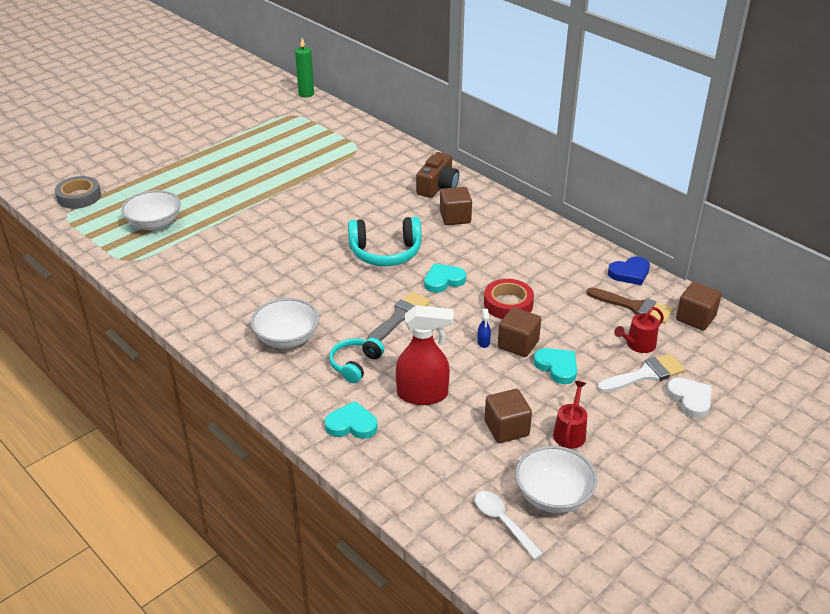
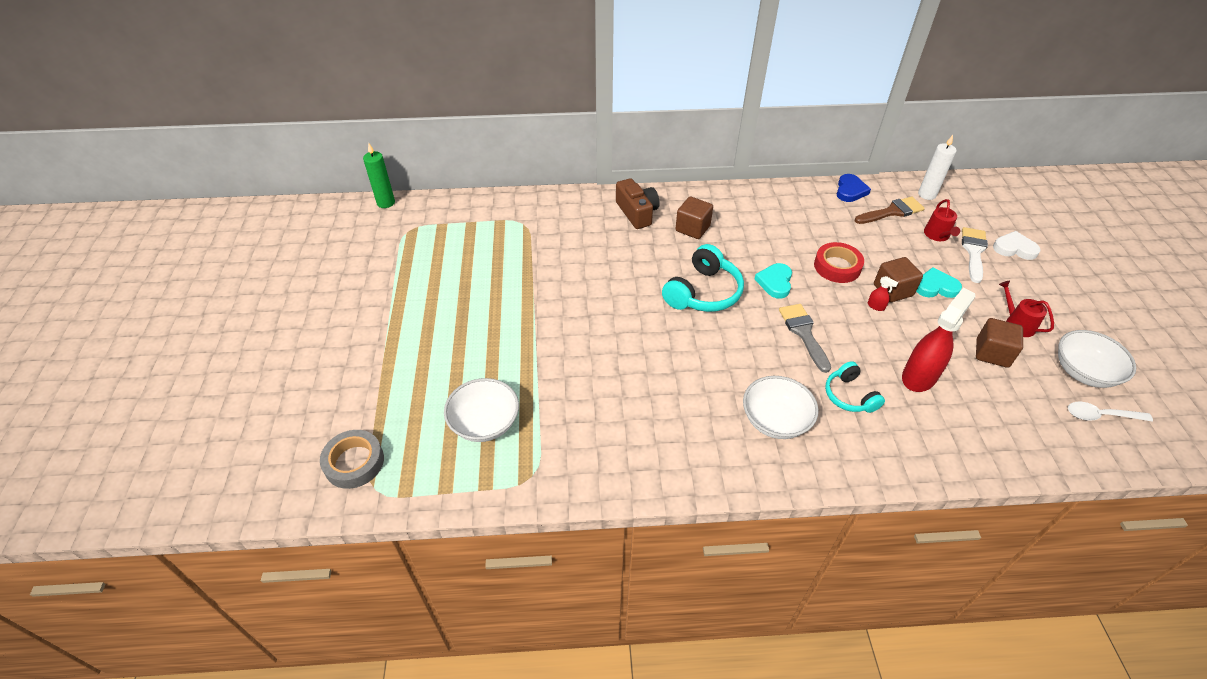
camera: 50 degrees left, 10 degrees up
(351, 424) = (930, 441): turquoise heart -> none
(483, 342) = (876, 306): blue spray bottle -> red spray bottle
(695, 318) = (927, 194): brown cube -> white candle

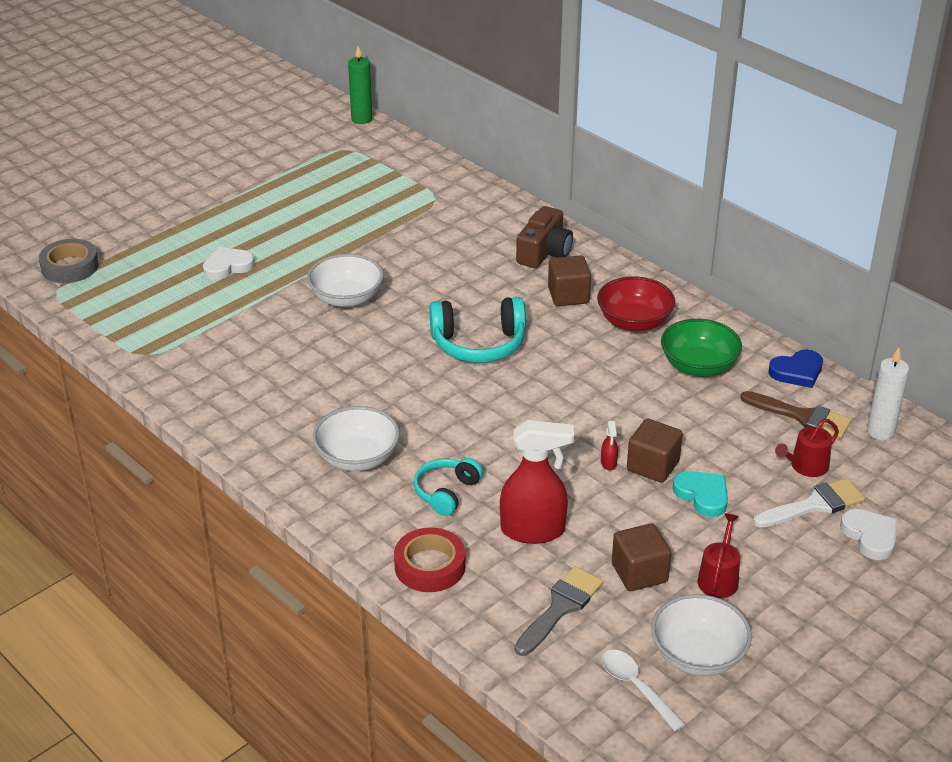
camera: 50 degrees right, 10 degrees down
(473, 365) = (227, 266): none -> white heart
(485, 423) = (173, 304): white bowl -> white bowl (346, 298)
(746, 219) = (634, 322): none -> red bowl
(775, 282) = (555, 381): turquoise heart -> none
(803, 333) = (501, 429): grey brush -> grey brush (560, 607)
(812, 220) = (698, 366): none -> green bowl
(837, 266) = (639, 413): red tape -> red tape (430, 566)

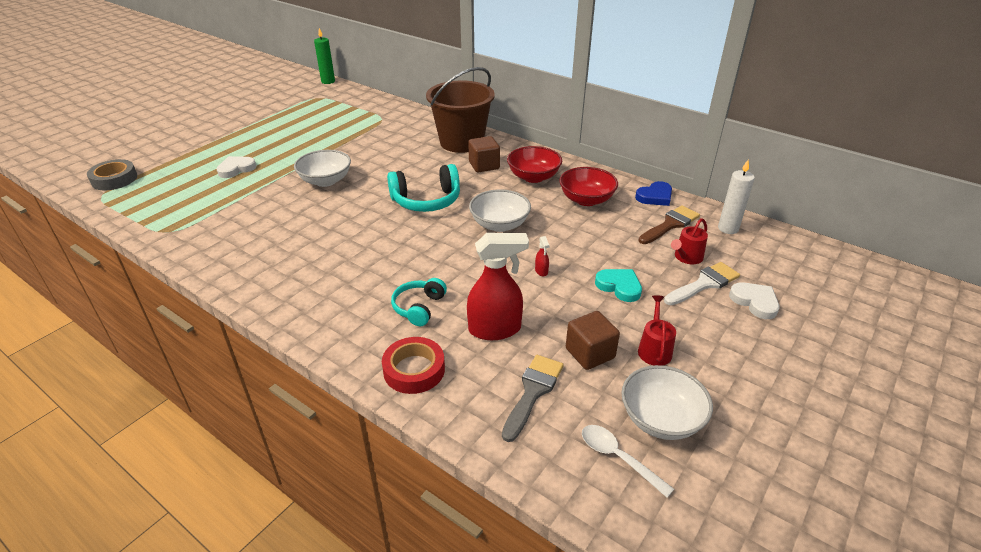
camera: 10 degrees left, 0 degrees up
(357, 458) = (343, 289): white bowl -> white bowl (499, 224)
(544, 252) = (461, 142): brown camera -> brown bucket
(653, 466) = (575, 269): brown cube -> none
(698, 366) = (586, 200): green bowl -> red bowl
(802, 417) = (670, 224): brown brush -> brown brush turned 60 degrees counterclockwise

